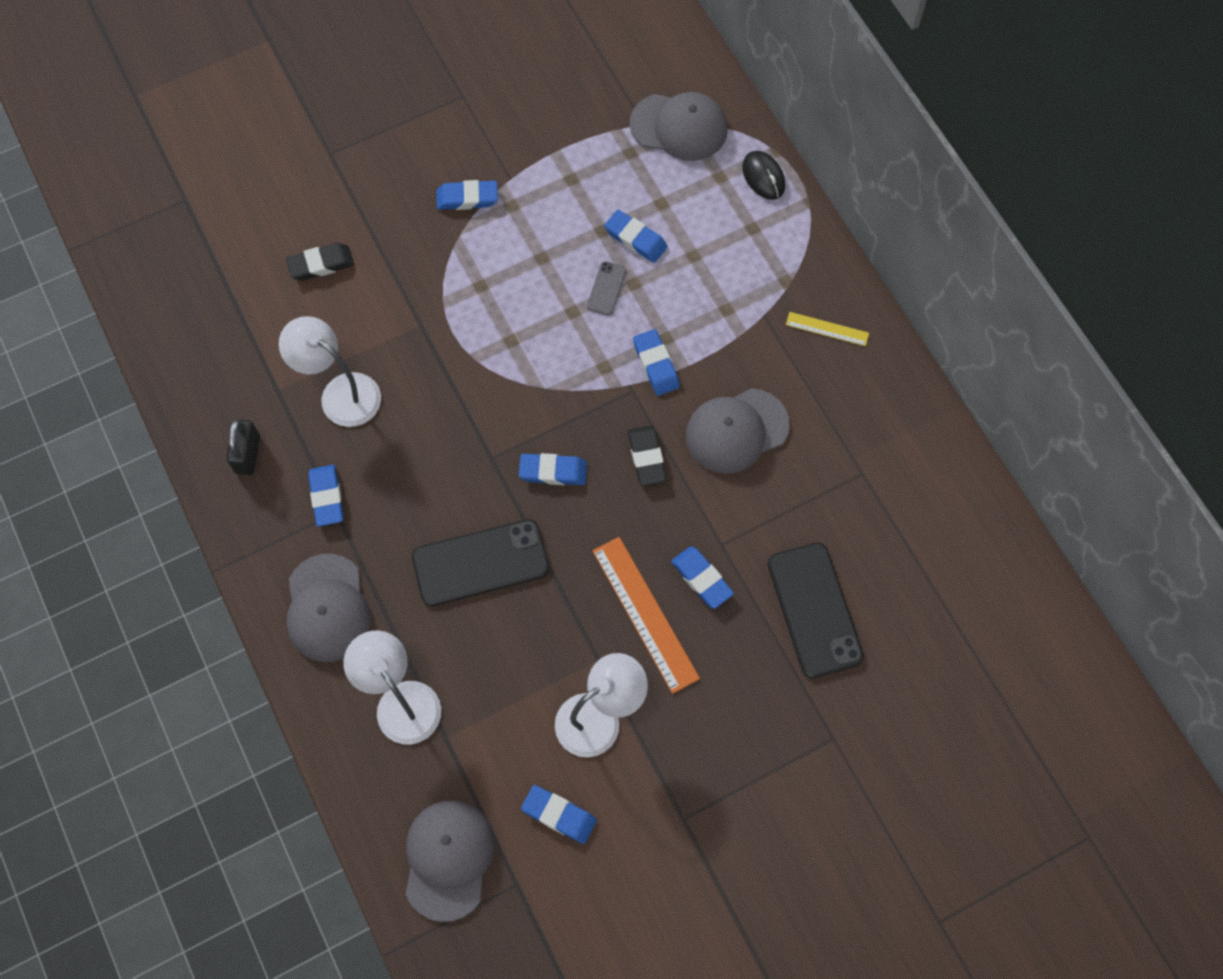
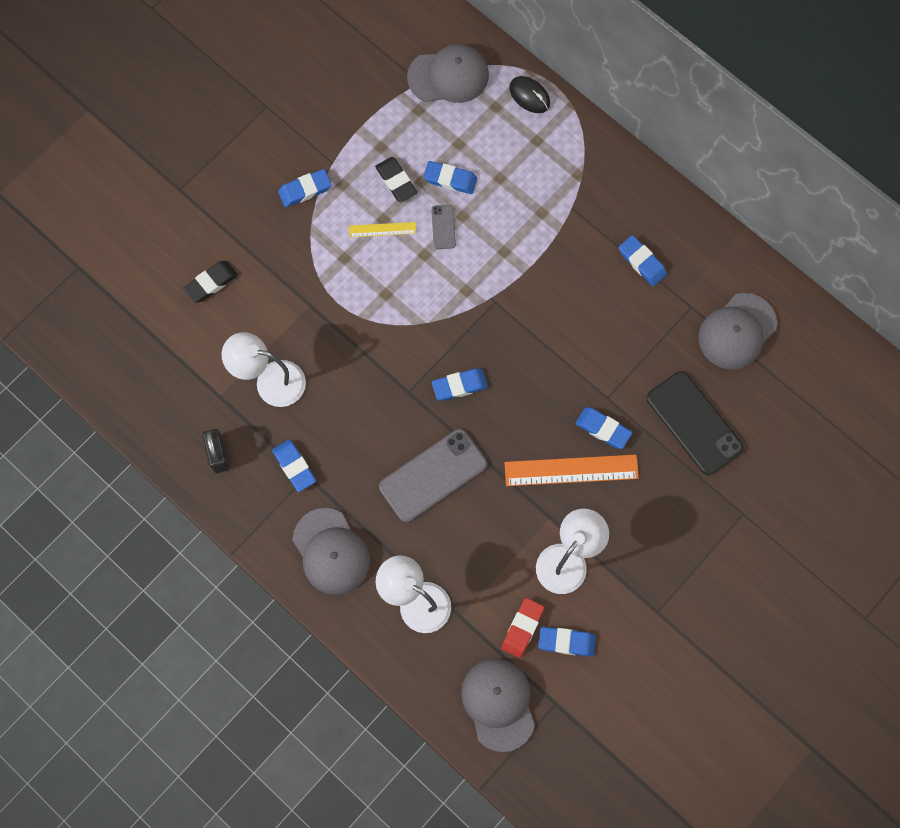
camera: 20 degrees left, 5 degrees up
(480, 562) = (433, 475): black phone -> grey phone
(513, 779) = (522, 628): none -> red eraser
(645, 614) = (571, 470): orange ruler -> orange ruler turned 45 degrees counterclockwise
(646, 457) = (526, 350): black eraser -> black eraser (396, 181)
(656, 365) = (505, 275): blue eraser -> blue eraser (642, 262)
(736, 431) = (585, 306): grey cap -> grey cap (737, 331)
(827, 329) = (623, 202): yellow ruler -> yellow ruler (382, 229)

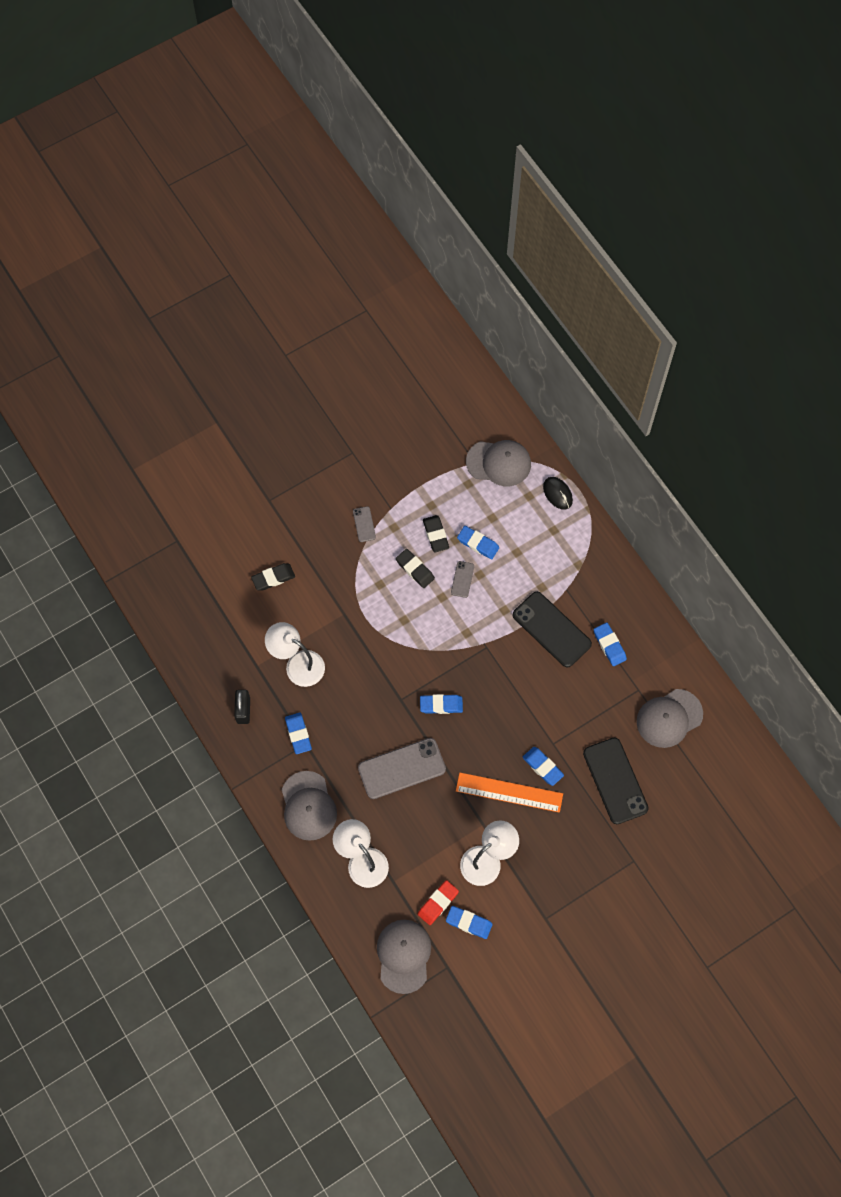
camera: 15 degrees right, 5 degrees down
(305, 190) = (364, 524): blue eraser -> grey phone
(382, 229) = (415, 569): yellow ruler -> black eraser
(567, 260) = (551, 629): none -> black phone

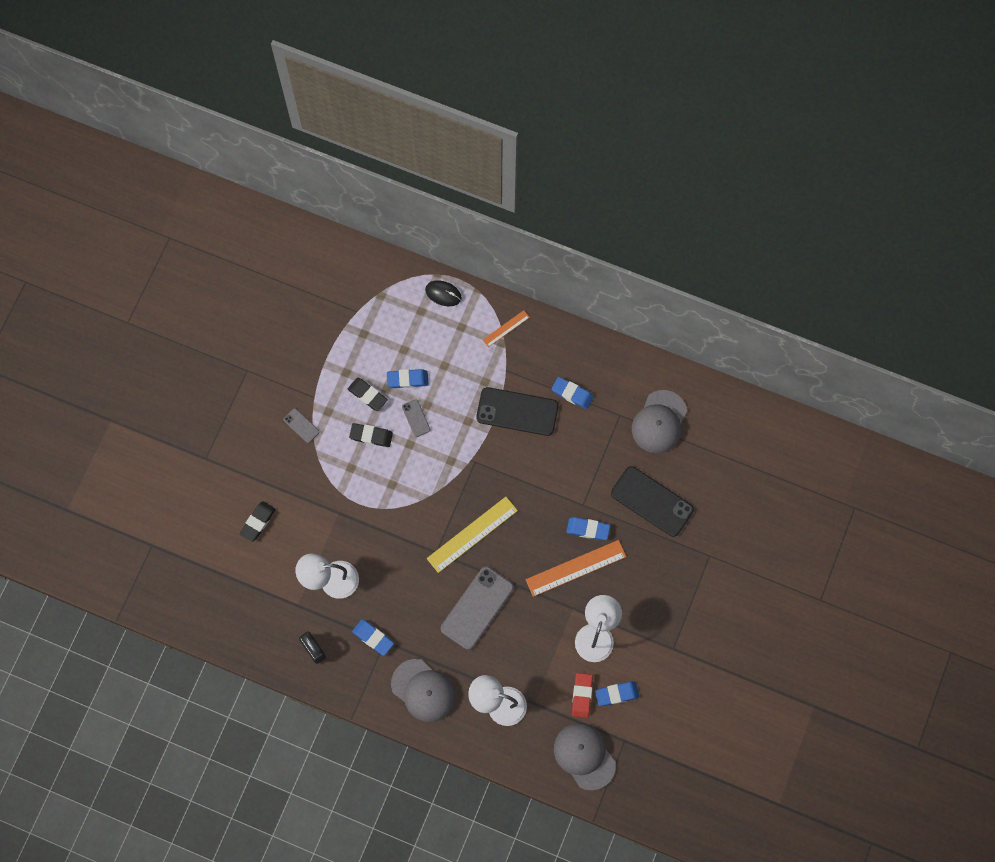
camera: 35 degrees left, 5 degrees up
(441, 705) = (472, 534): blue eraser -> yellow ruler
(499, 463) = (376, 299): grey cap -> none
(590, 555) = (506, 328): none -> orange ruler

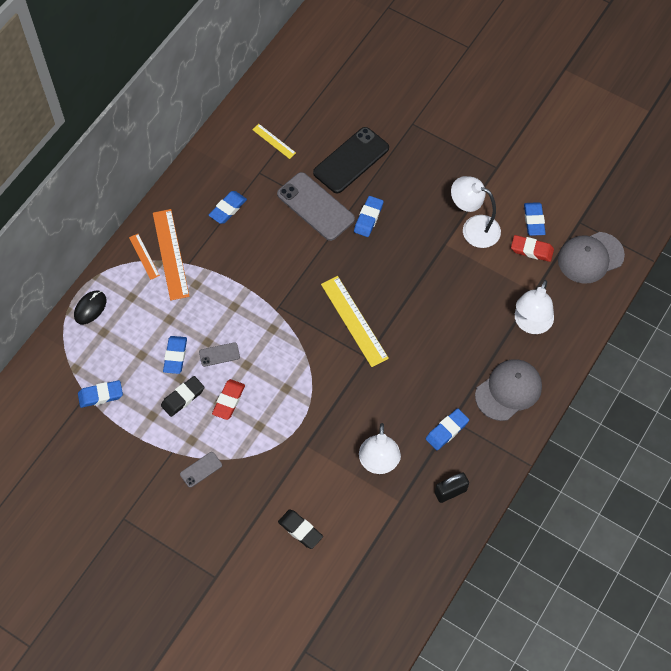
camera: 80 degrees left, 10 degrees down
(358, 324) = (100, 395): none -> blue eraser
(371, 436) = (229, 401): black eraser -> red eraser
(477, 608) = (431, 328): grey phone -> grey phone (315, 207)
(517, 412) = (235, 260): black phone -> none
(576, 568) = (405, 235): orange ruler -> orange ruler (170, 254)
(659, 422) = (274, 141): grey cap -> yellow ruler

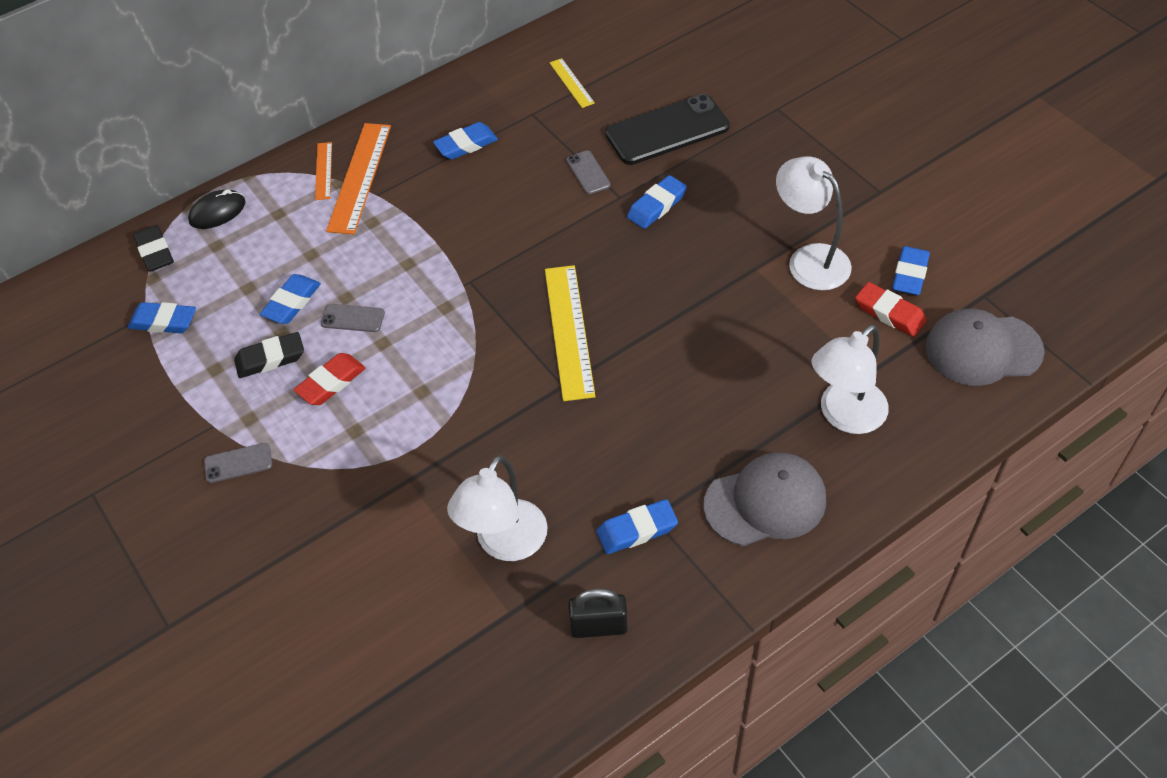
camera: 25 degrees right, 10 degrees down
(300, 530) = (332, 601): black eraser -> black eraser (155, 252)
(315, 207) = (588, 173): grey phone -> grey phone, size x0.47

